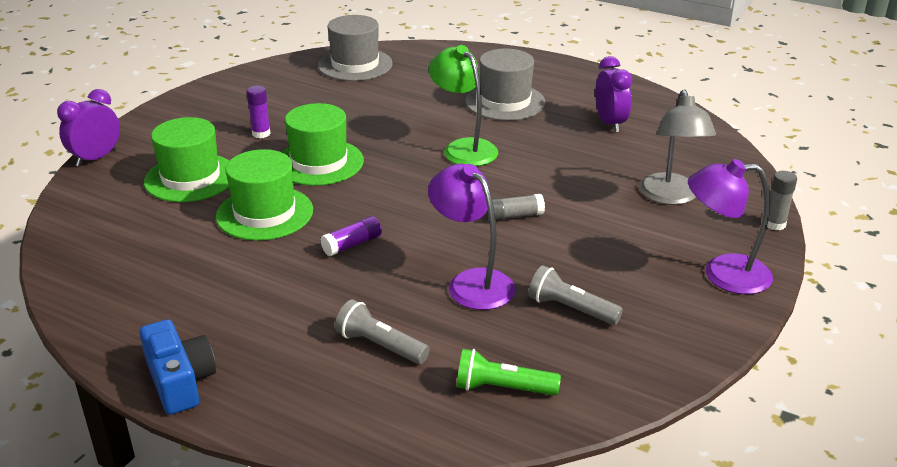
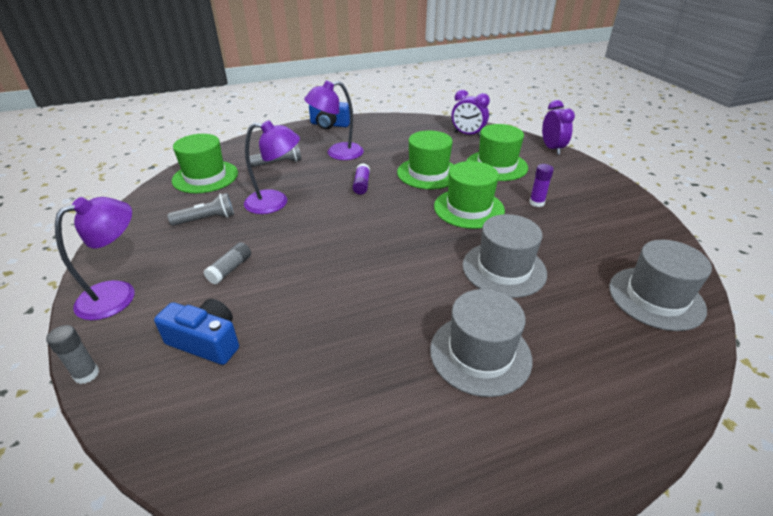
camera: 130 degrees right, 5 degrees up
(287, 309) = (337, 153): none -> purple lamp
(399, 119) = (504, 269): none -> grey hat
(463, 148) = (418, 276): green lamp -> none
(502, 388) = (205, 177): green flashlight -> green hat
(514, 216) = (305, 248): grey glue stick -> grey glue stick (230, 269)
(610, 123) = (353, 405): purple clock -> purple clock (467, 134)
(670, 197) = (206, 341): grey lamp -> blue camera

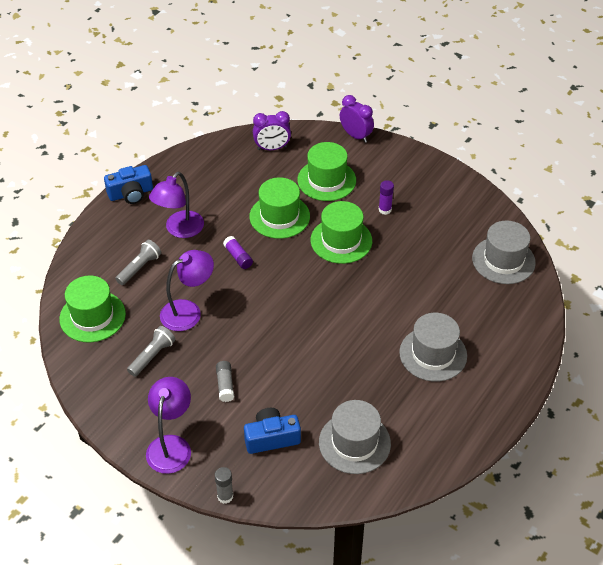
camera: 35 degrees left, 10 degrees up
(504, 269) = (404, 285): grey hat -> grey hat (354, 443)

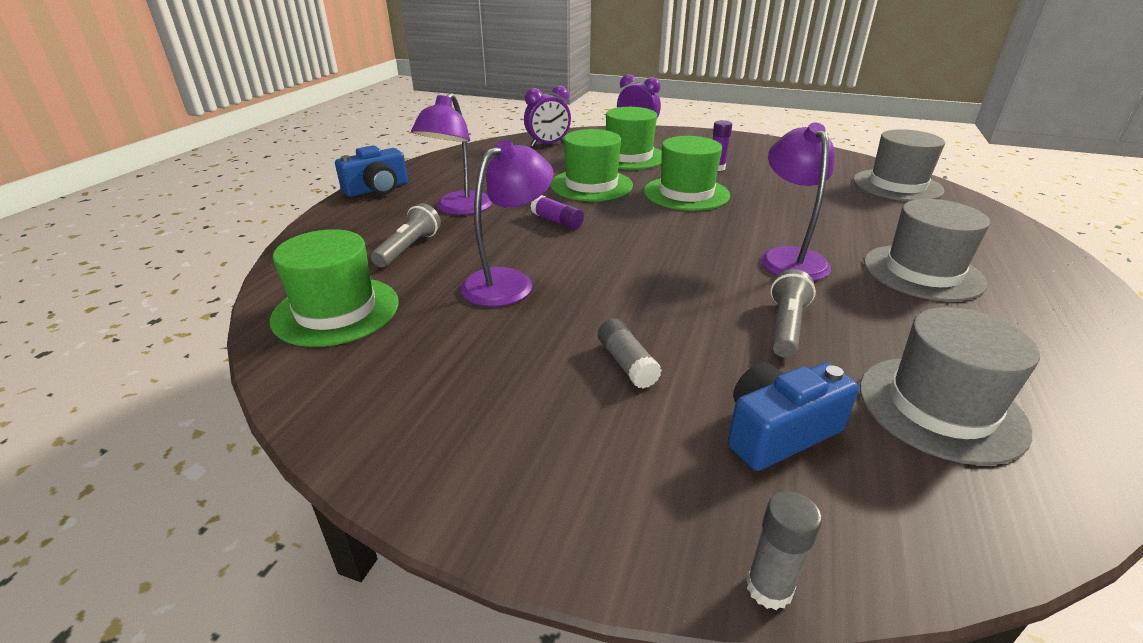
camera: 15 degrees left, 15 degrees down
(152, 356) = (466, 345): grey flashlight -> grey flashlight (786, 326)
(171, 445) = (569, 493): purple lamp -> purple lamp (789, 258)

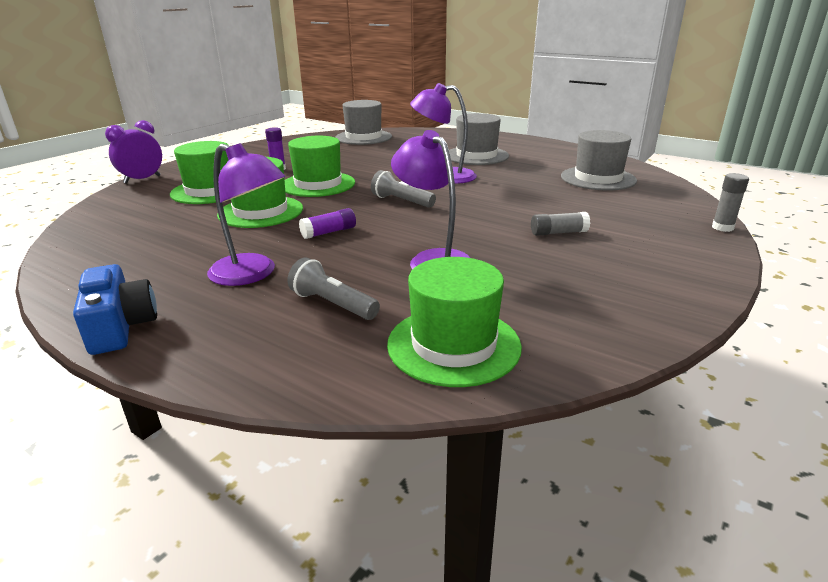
camera: 75 degrees left, 5 degrees down
(548, 144) = (117, 218): purple clock -> none
(778, 432) = (620, 209): blue camera -> none
(786, 326) = (524, 191): grey flashlight -> grey flashlight (401, 201)

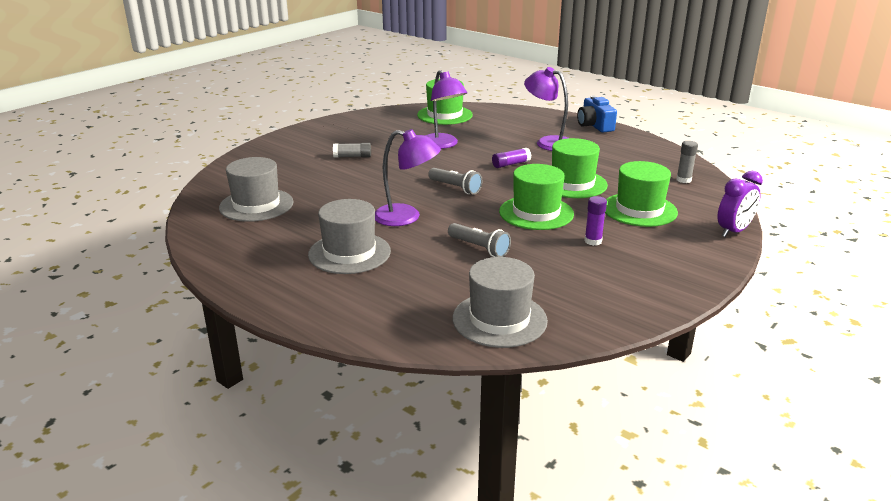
camera: 175 degrees left, 0 degrees up
(333, 304) = (498, 129): grey flashlight -> grey flashlight (479, 248)
(722, 227) = (238, 155): grey glue stick -> grey glue stick (683, 180)

